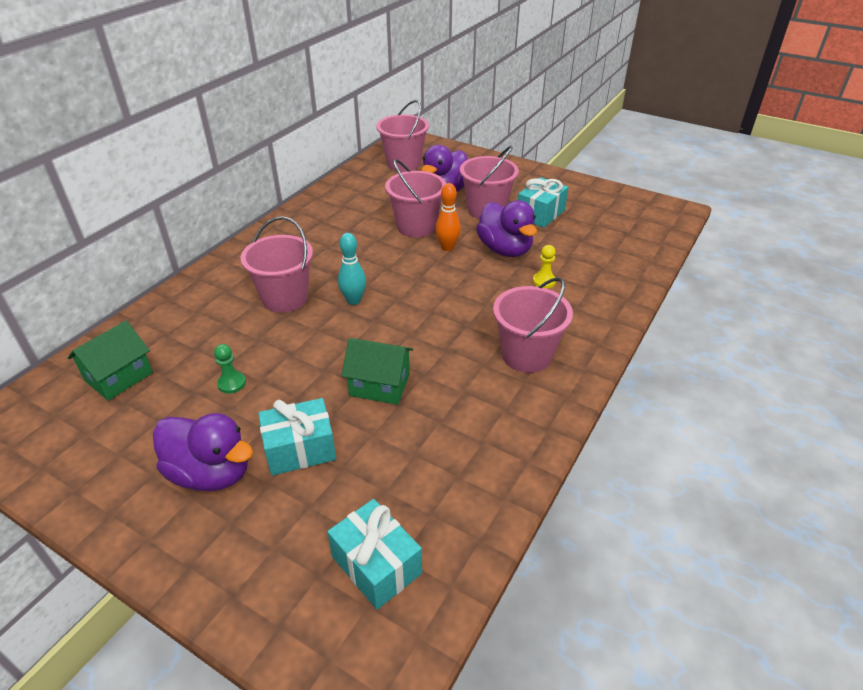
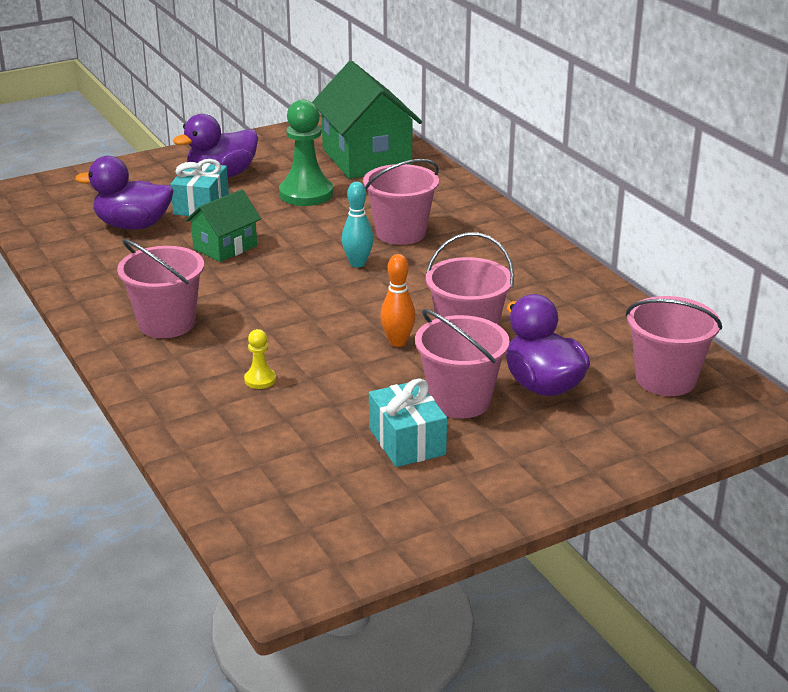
camera: 120 degrees right, 10 degrees down
(119, 377) = (366, 158): green house -> green house, size x1.83
(231, 383) = (306, 194): green pawn -> green pawn, size x2.17
(376, 565) = (74, 209): turquoise gift -> none
(505, 250) = (351, 379): purple duck -> purple duck (133, 225)

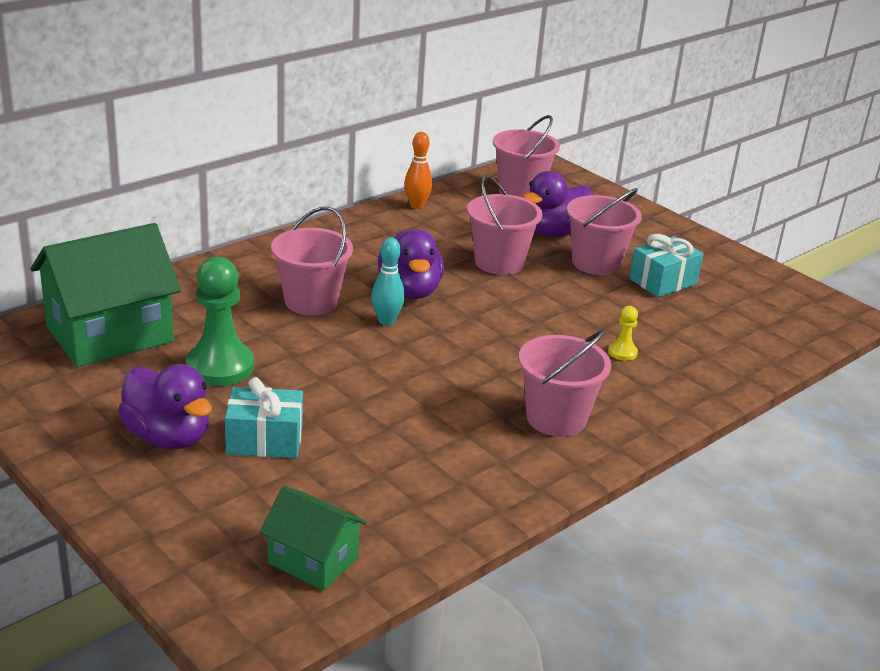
camera: 105 degrees left, 0 degrees up
(133, 225) = (336, 485): purple duck -> purple duck (410, 291)
(225, 247) = (375, 406): green house -> green house (313, 560)
(397, 342) = (525, 292): orange bowling pin -> orange bowling pin (417, 205)

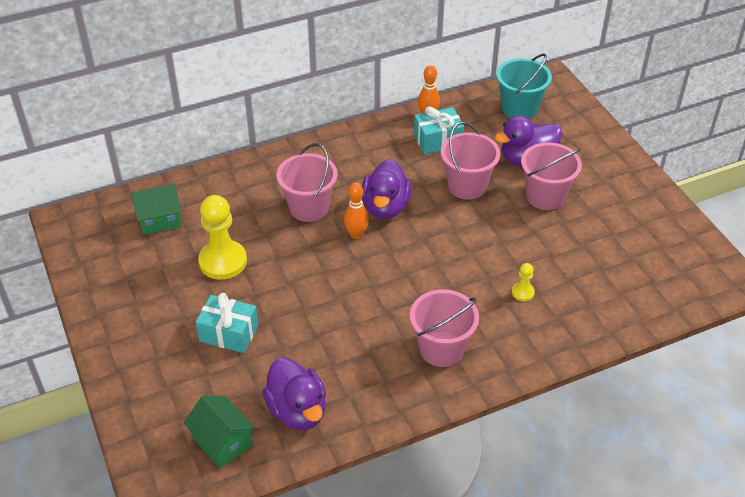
camera: 20 degrees right, 15 degrees up
(109, 334) = (160, 220): green house -> green house, size x0.55
(168, 437) = (167, 320): purple duck -> purple duck (297, 410)
(220, 367) = (223, 261): green pawn -> yellow pawn
(386, 321) = (356, 234): turquoise bowling pin -> orange bowling pin
(520, 191) = (519, 109): pink bucket -> turquoise bucket
(663, 281) = (592, 223): turquoise gift -> turquoise gift (438, 140)

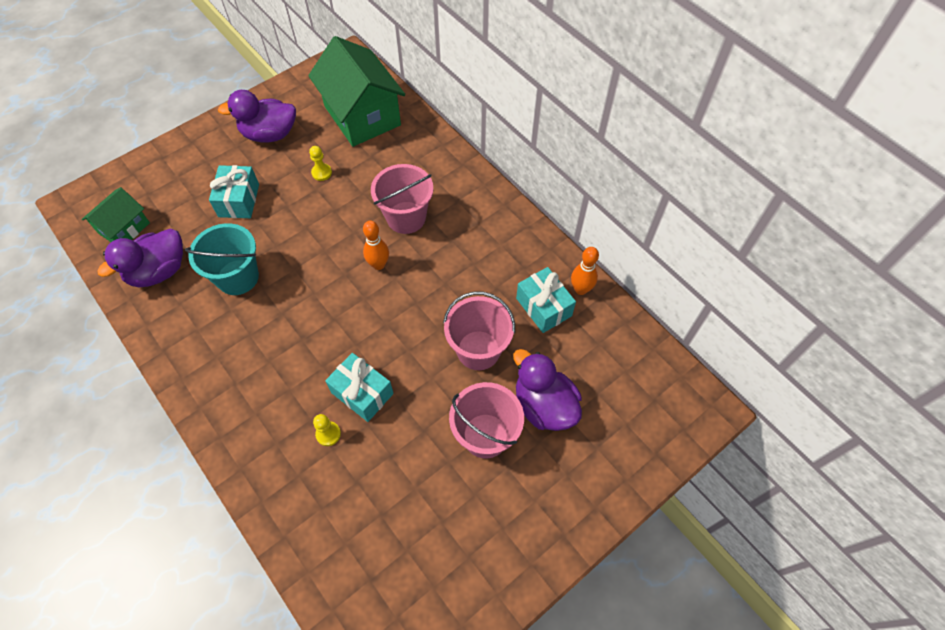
camera: 75 degrees right, 15 degrees up
(160, 220) = (362, 115): green house -> green house, size x1.83
(223, 261) = (321, 173): yellow pawn -> yellow pawn, size x0.46
(385, 207) = (424, 281): purple duck -> purple duck (269, 134)
(441, 349) = (240, 370): pink bucket -> none
(488, 265) = (362, 393): none -> turquoise gift
(519, 109) = (633, 382): turquoise bucket -> turquoise bucket (238, 277)

